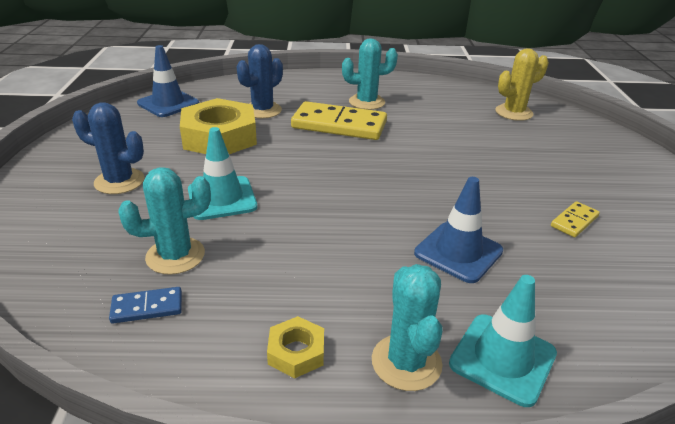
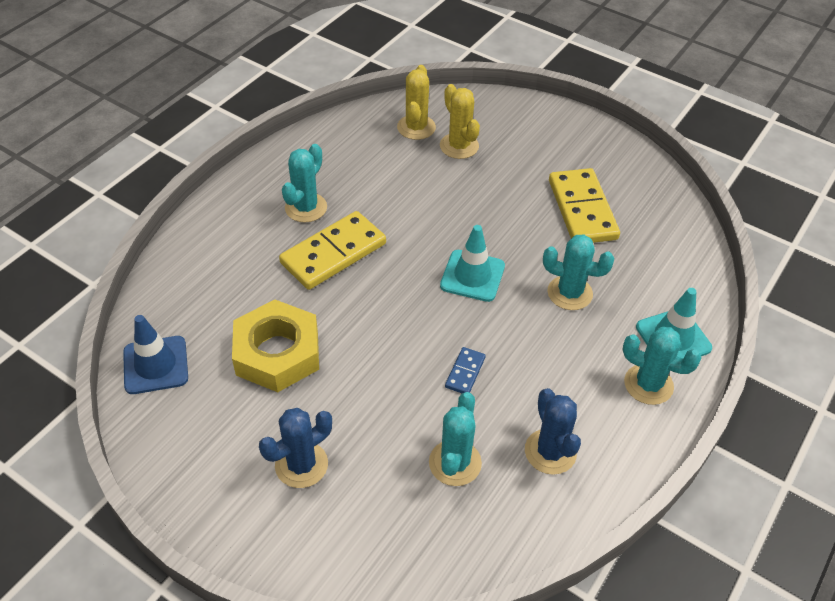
camera: 55 degrees left, 15 degrees up
(147, 307) = (507, 503): blue domino -> blue domino (465, 372)
(222, 198) = (393, 398): turquoise traffic cone -> turquoise traffic cone (472, 276)
(262, 110) = (249, 294): blue cactus -> blue cactus (550, 452)
(296, 352) = (606, 435): yellow nut -> none
(458, 252) = (569, 293): blue traffic cone -> turquoise cactus
(529, 135) = (459, 146): none -> yellow cactus
(574, 221) = (582, 209): yellow domino -> yellow domino, size x2.16

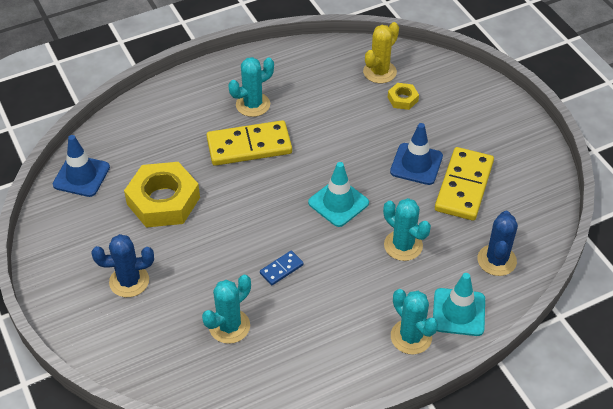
camera: 30 degrees right, 0 degrees up
(459, 146) = (402, 99): yellow cactus -> yellow nut
(520, 205) = (416, 164): none -> blue traffic cone
(550, 452) = (301, 349): blue cactus -> blue cactus (496, 260)

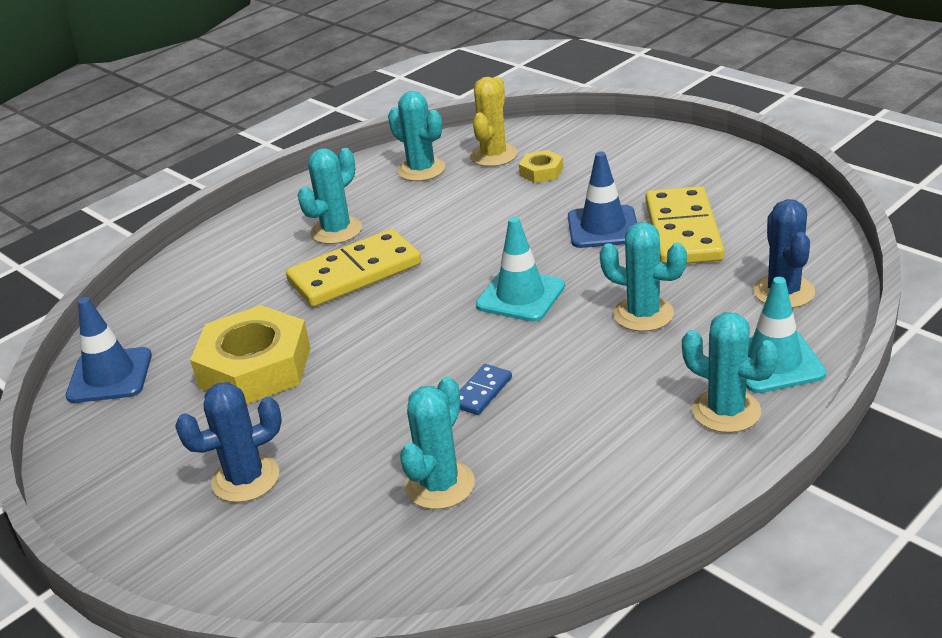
camera: 15 degrees left, 15 degrees down
(328, 68) = (421, 170): none -> turquoise cactus

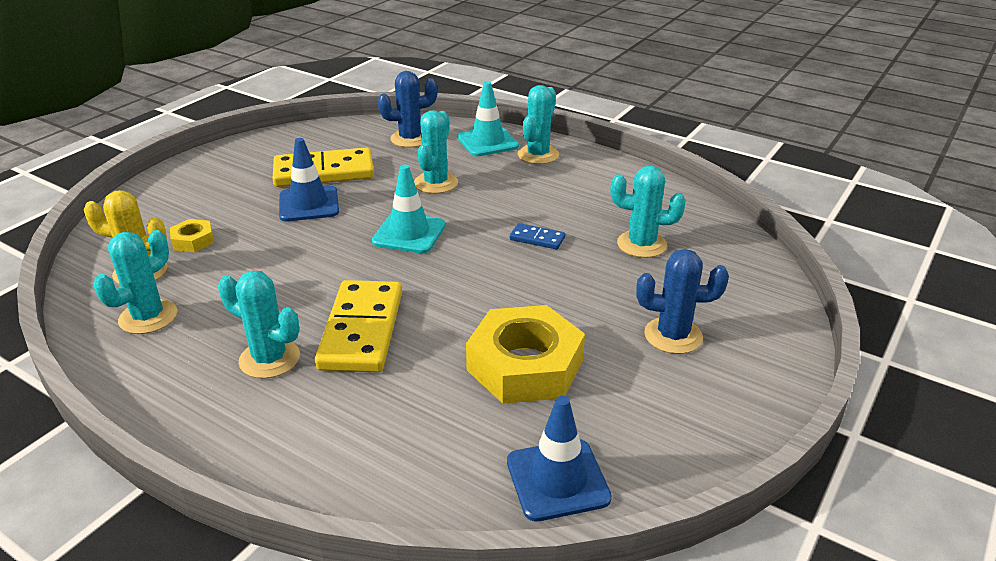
camera: 105 degrees left, 0 degrees up
(245, 479) = (673, 336): blue cactus -> blue cactus turned 45 degrees counterclockwise
(354, 273) = (361, 330): yellow domino -> yellow domino turned 45 degrees clockwise

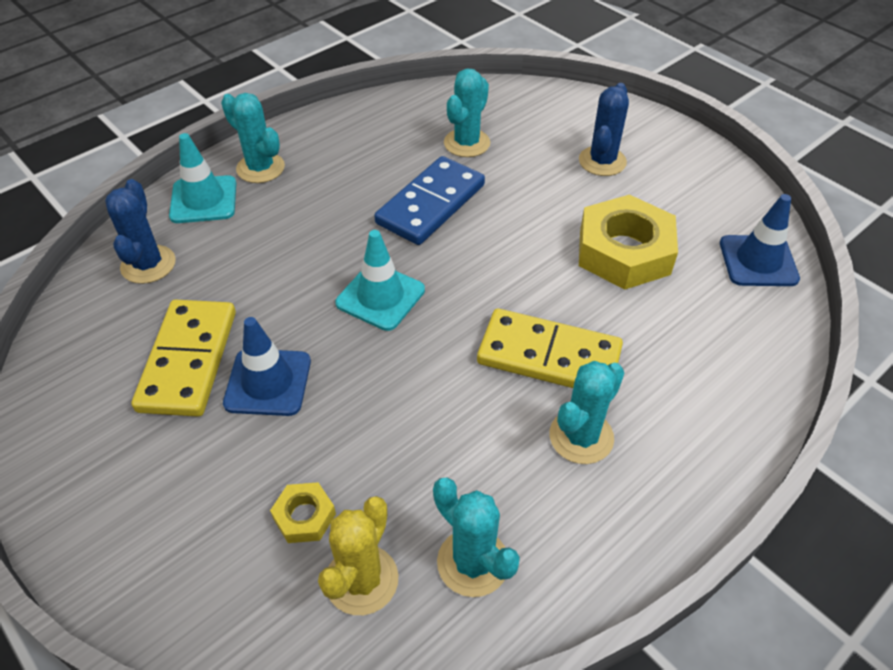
camera: 75 degrees left, 15 degrees up
(436, 183) = (278, 258): turquoise cactus -> none
(537, 238) = (430, 204): blue domino -> blue domino, size x2.16

